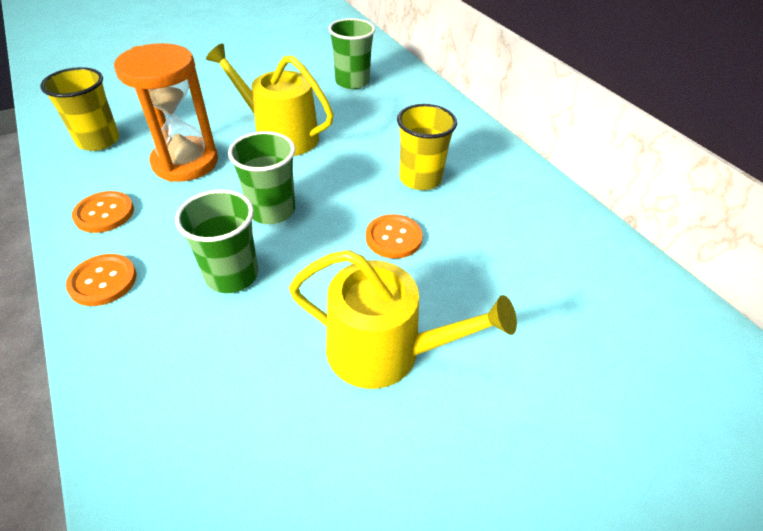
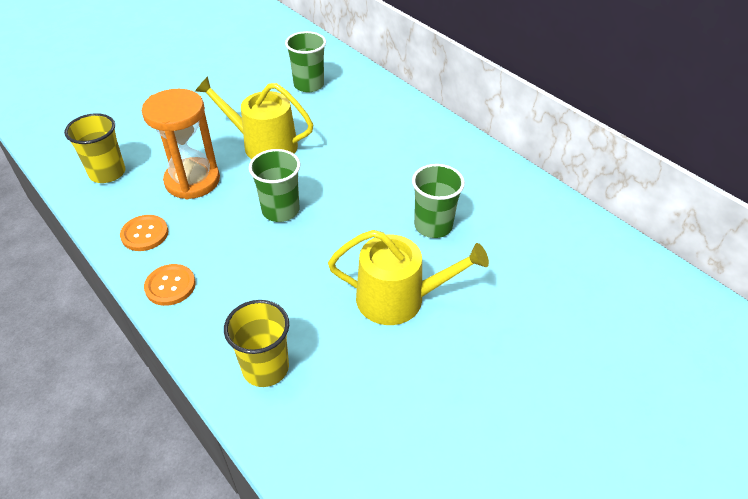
camera: 10 degrees left, 0 degrees up
(232, 275) = (268, 265): green cup -> green cup (433, 226)
(393, 238) = (382, 217): orange button -> none
(420, 178) = (390, 165): yellow cup -> yellow cup (265, 368)

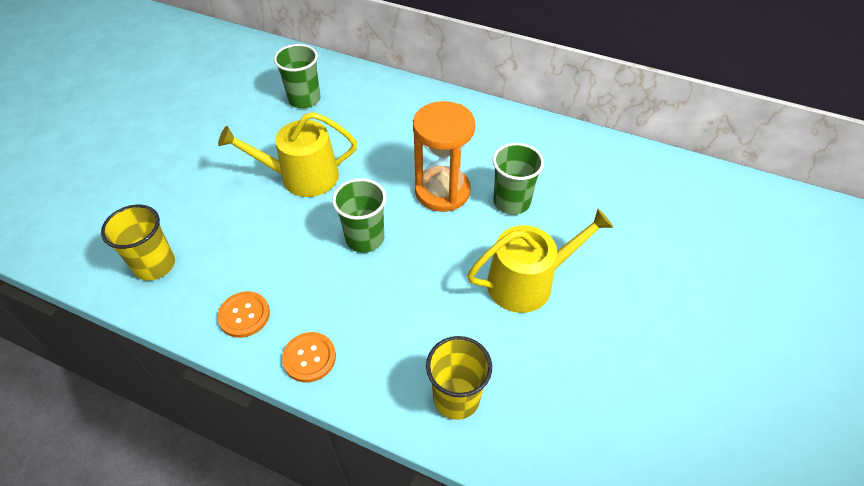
camera: 25 degrees left, 5 degrees up
(192, 181) = (255, 240): orange hourglass -> orange hourglass (442, 191)

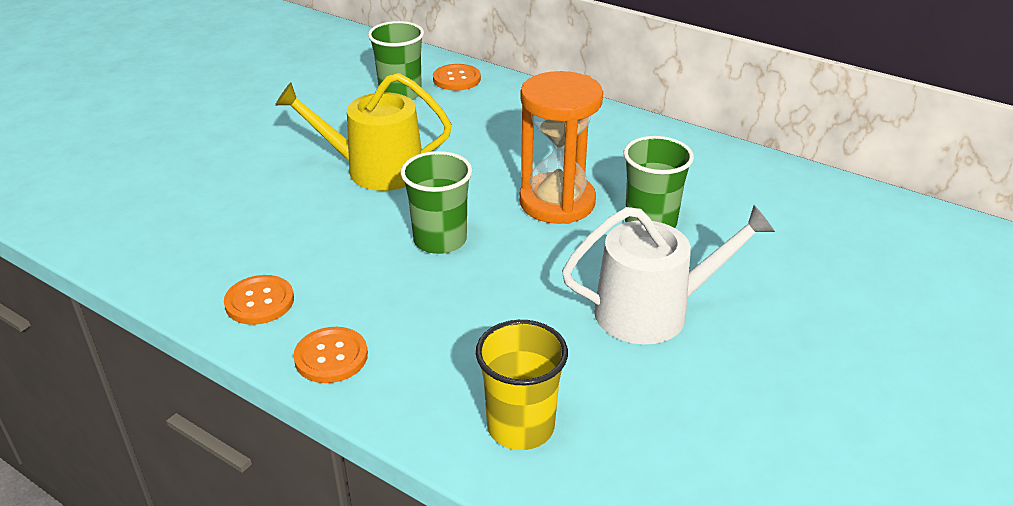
camera: 10 degrees right, 15 degrees down
(155, 265) = (163, 238): yellow cup -> none
(344, 79) = (456, 79): none -> orange button
(527, 282) = (653, 311): yellow watering can -> white watering can

